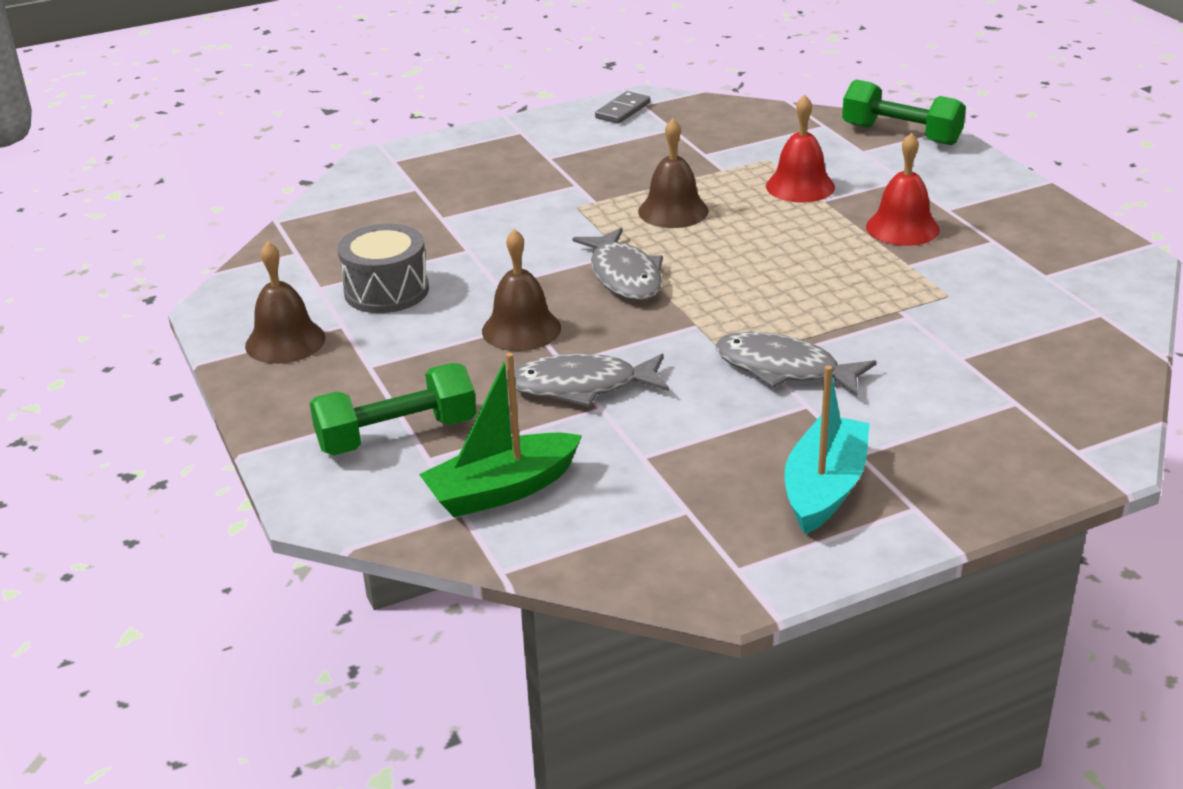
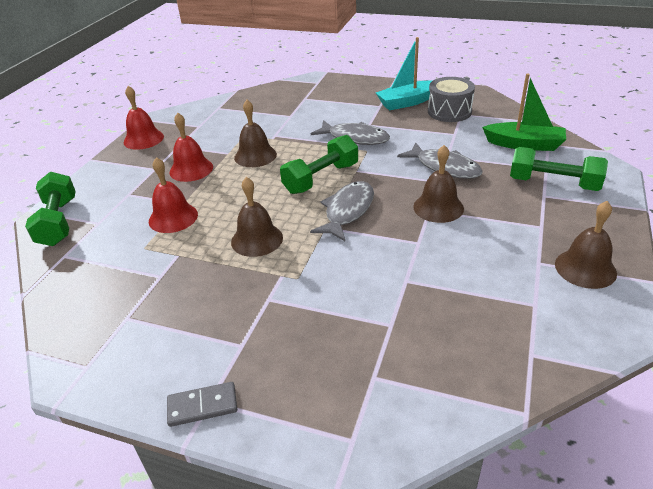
camera: 135 degrees left, 5 degrees up
(386, 291) = (490, 274): grey drum -> grey drum (449, 111)
(622, 110) = (110, 369): grey domino -> grey domino (202, 406)
(722, 293) = (321, 178): none -> green dumbbell
(784, 369) = (355, 138): grey fish -> grey fish turned 45 degrees counterclockwise
(865, 278) = (255, 156): none -> brown bell
(1061, 226) = (143, 139): none -> red bell

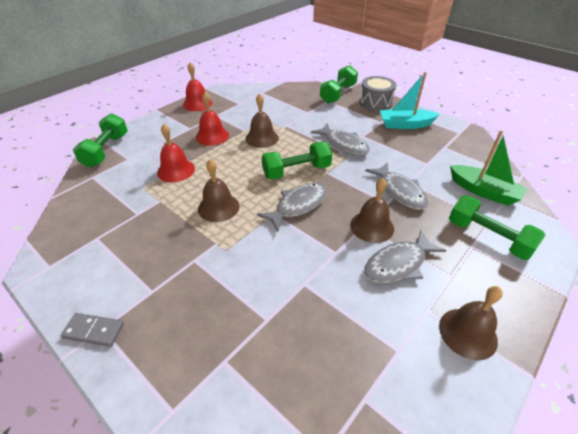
camera: 20 degrees right, 5 degrees up
(312, 88) = (338, 94): none -> green dumbbell
(449, 111) = (435, 142): grey drum -> grey drum (375, 103)
(486, 232) = (398, 264): none -> grey fish

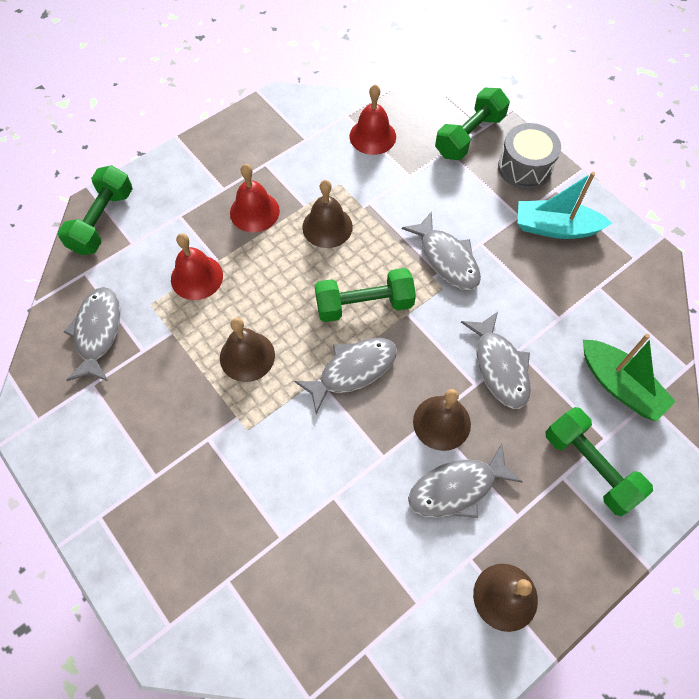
camera: 10 degrees right, 20 degrees up
(94, 331) = (91, 518): grey domino -> none
(102, 207) = (98, 332): none -> grey fish
(197, 104) = (240, 131): red bell -> red bell (372, 136)

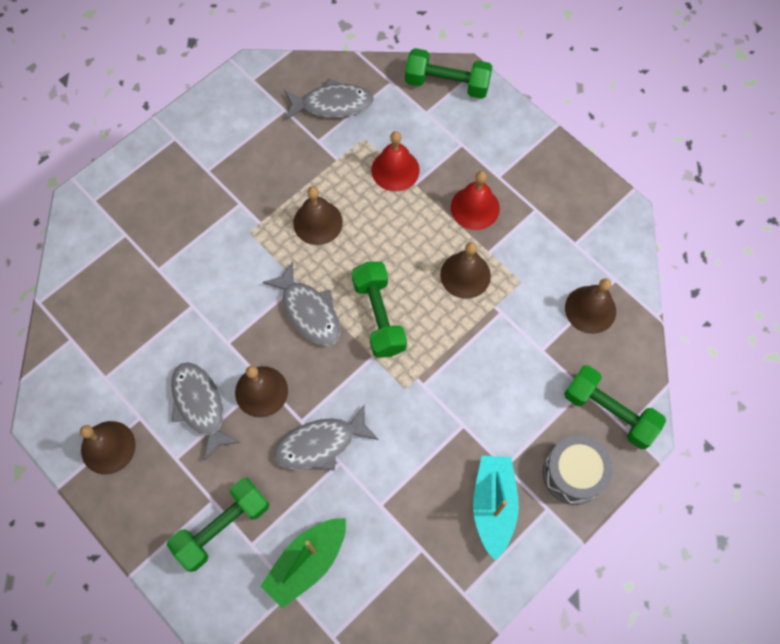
camera: 85 degrees right, 5 degrees up
(372, 136) = (590, 309): red bell -> brown bell
(447, 259) = (440, 391): grey fish -> none

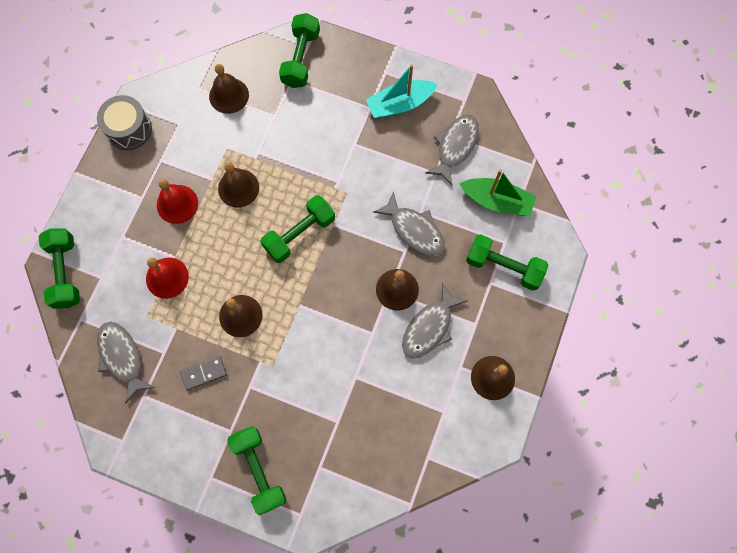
camera: 115 degrees left, 5 degrees up
(156, 181) = (259, 470): none -> green dumbbell
(277, 168) = (203, 373): none -> grey domino
(309, 311) = (319, 286): grey fish -> grey fish (455, 147)
(573, 474) = (354, 66): grey drum -> grey drum (129, 129)

